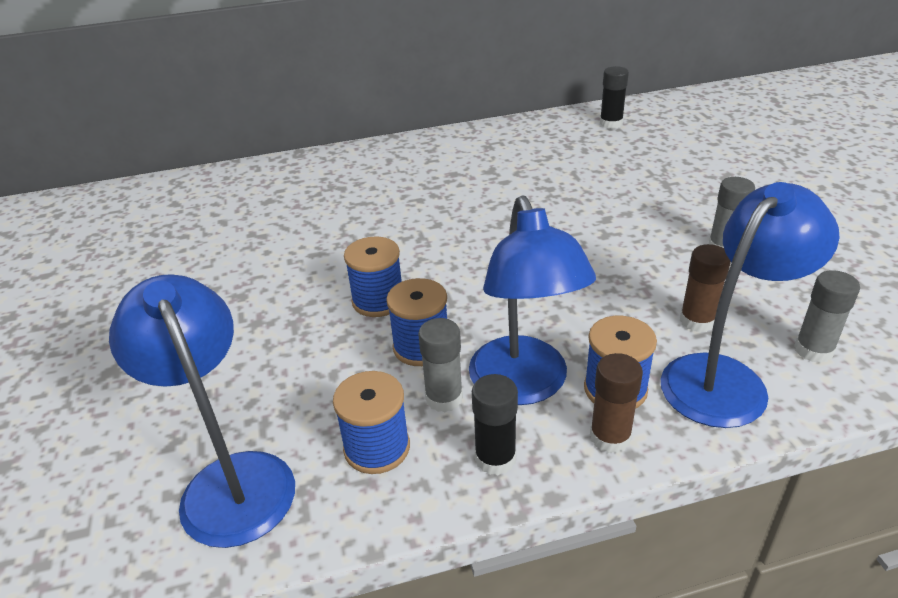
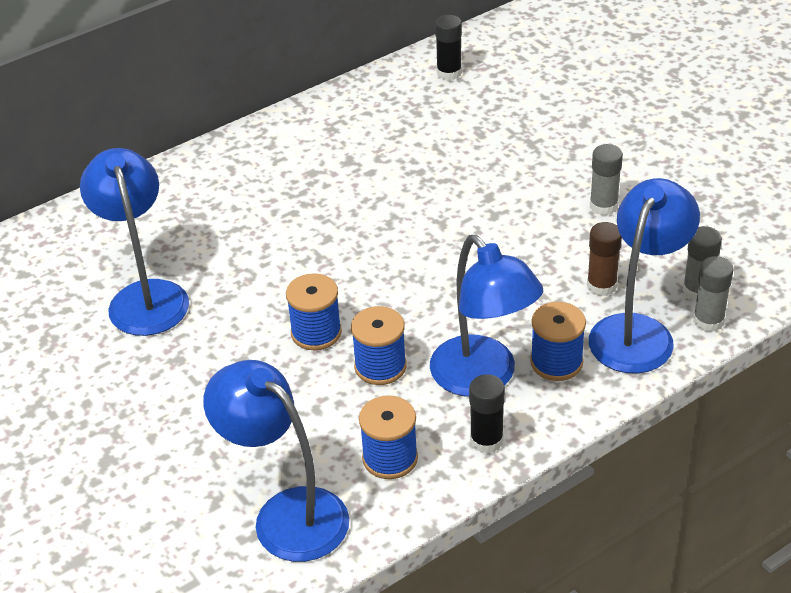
camera: 20 degrees left, 5 degrees up
(253, 238) = (145, 296): none -> blue lamp
(444, 398) = (423, 405): grey glue stick -> grey glue stick (708, 321)
(610, 437) = (566, 401): brown glue stick -> none

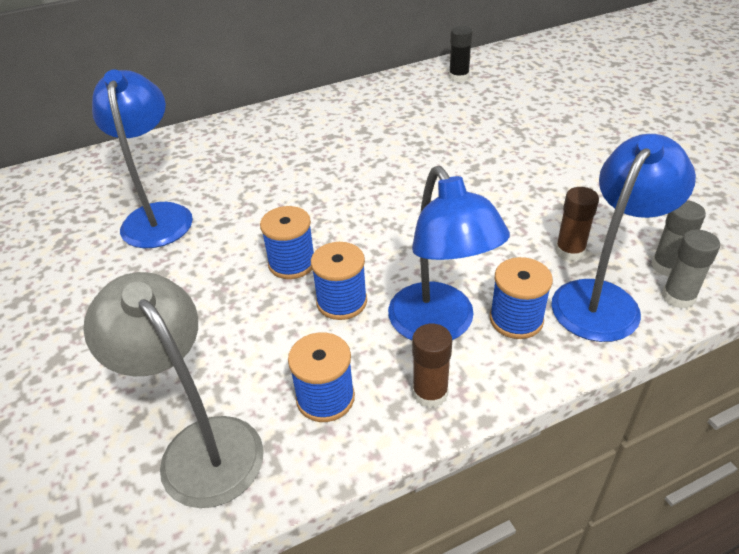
camera: 10 degrees right, 0 degrees up
(286, 513) = (201, 445): blue lamp -> grey lamp
(486, 440) = (430, 393): black glue stick -> brown glue stick
(603, 206) = (577, 183): grey glue stick -> none

